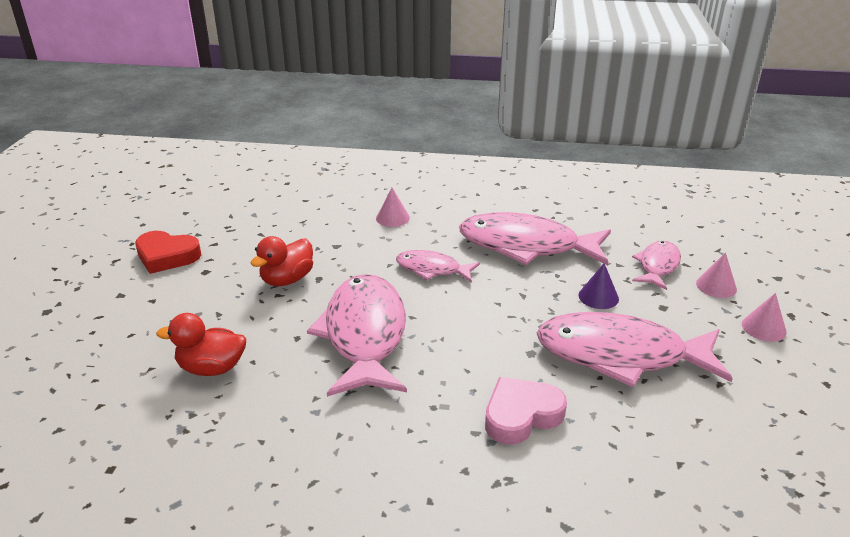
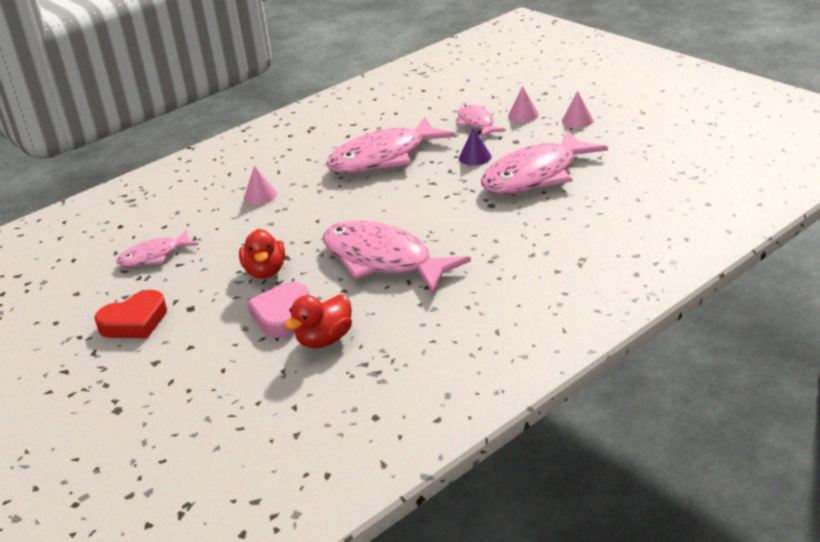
camera: 45 degrees left, 0 degrees up
(432, 269) = (351, 205): pink fish -> pink fish (154, 256)
(521, 415) = (539, 232): pink heart -> pink heart (281, 315)

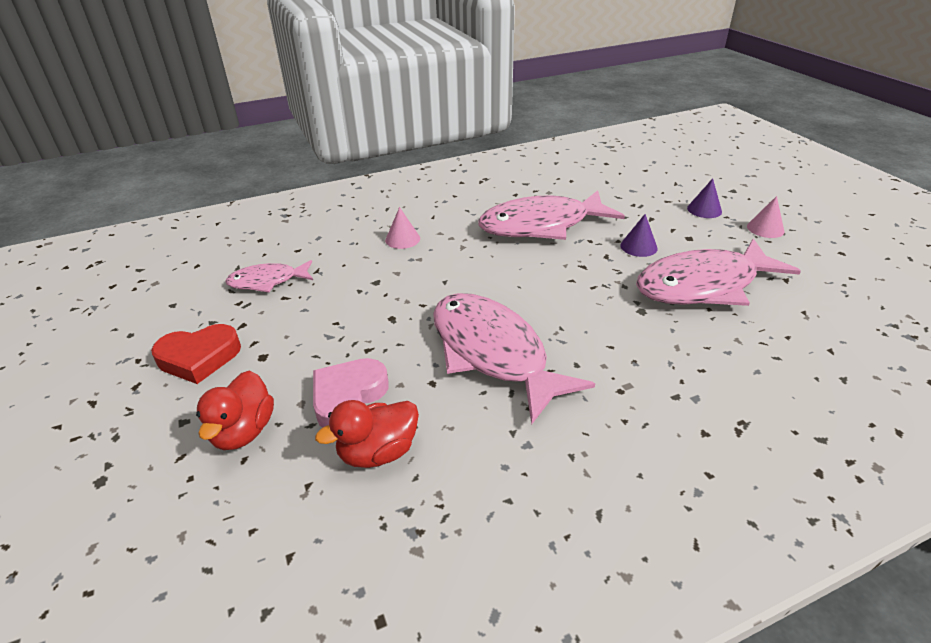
camera: 15 degrees right, 5 degrees up
(265, 271) = (362, 331): red duck -> red duck (243, 431)
(477, 123) = (651, 208): pink fish -> none
(523, 115) = (704, 210): pink cone -> purple cone

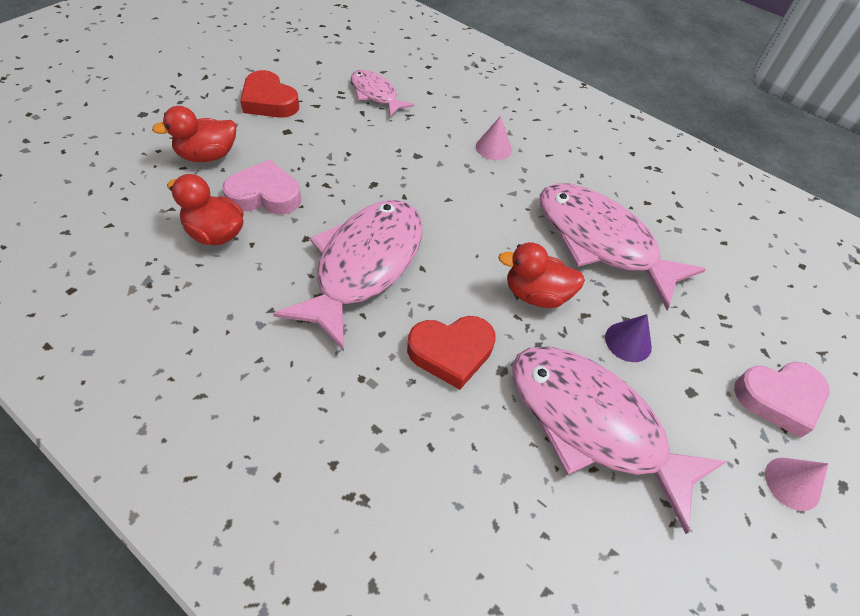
camera: 55 degrees right, 15 degrees up
(576, 271) = (535, 294): none -> red duck
(614, 331) = (451, 352): none -> red heart
(704, 210) = (779, 398): purple cone -> pink heart

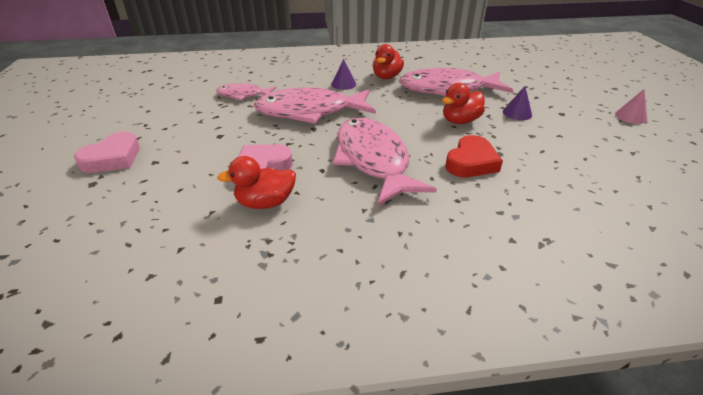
camera: 40 degrees left, 15 degrees down
(207, 155) = (187, 174): red duck -> red duck (386, 77)
(269, 101) = (181, 129): red heart -> none
(493, 148) = (343, 84): pink cone -> purple cone
(593, 425) = (558, 145): pink fish -> pink fish (310, 112)
(779, 398) = (583, 97): pink heart -> pink heart (113, 158)

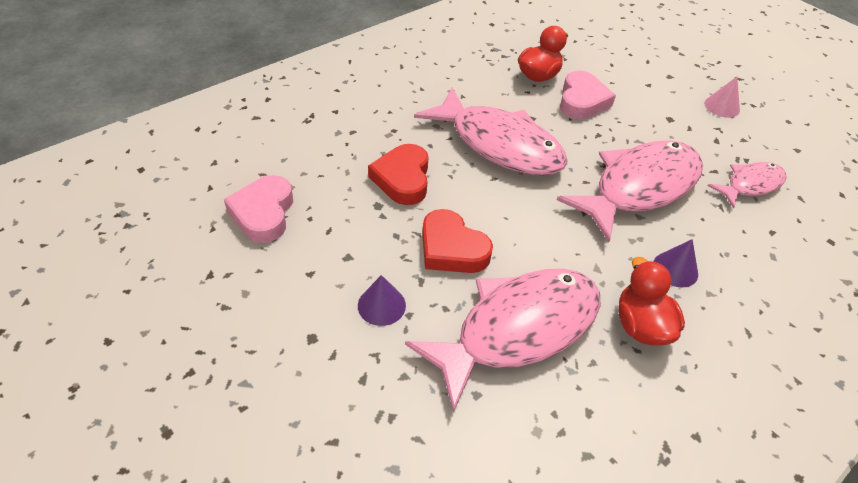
camera: 145 degrees right, 10 degrees up
(113, 158) = (704, 67): pink heart -> pink heart (263, 213)
(460, 121) = (452, 248): red duck -> red heart
(631, 116) = (192, 382): pink cone -> pink cone (722, 106)

